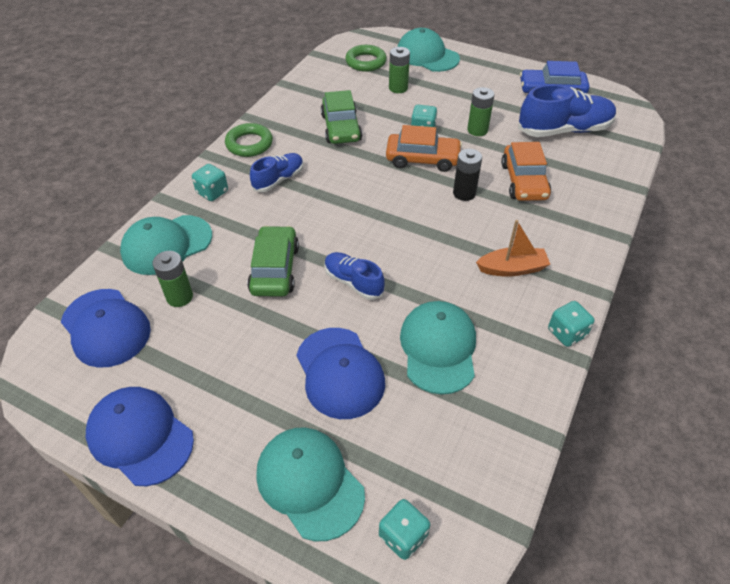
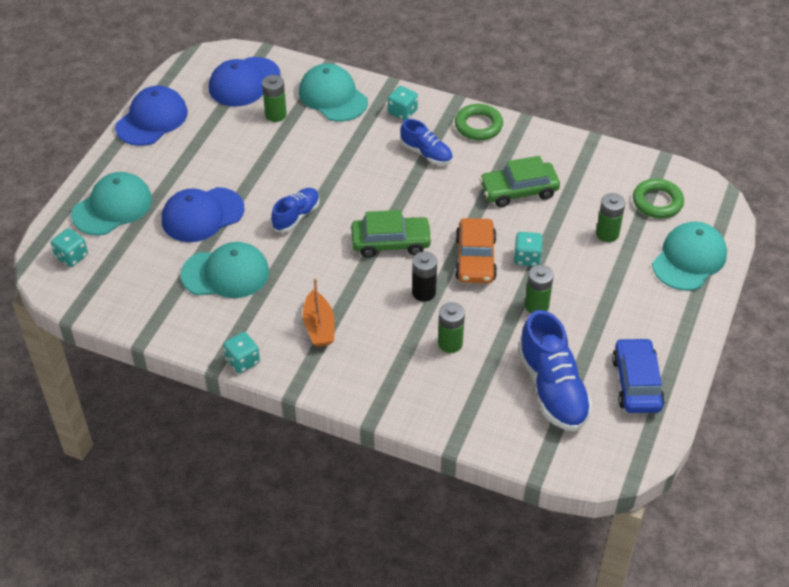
camera: 85 degrees right, 0 degrees up
(275, 269) = (309, 165): green car -> green car (391, 242)
(524, 181) = (450, 343): orange car -> green battery

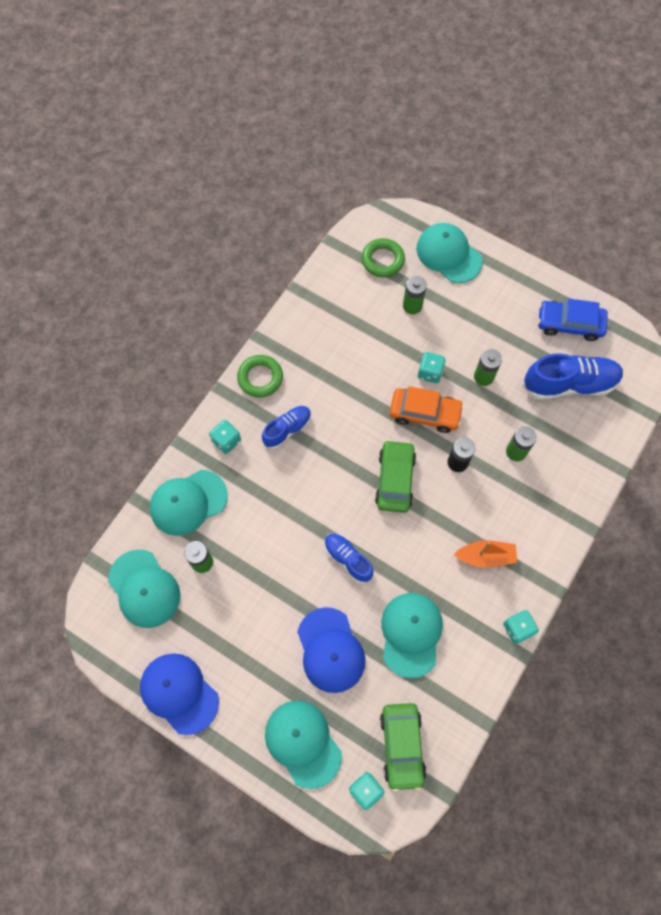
camera: 80 degrees left, 20 degrees up
(244, 82) = (144, 589): blue cap -> turquoise cap
(519, 191) = (350, 362): green car -> green car (402, 746)

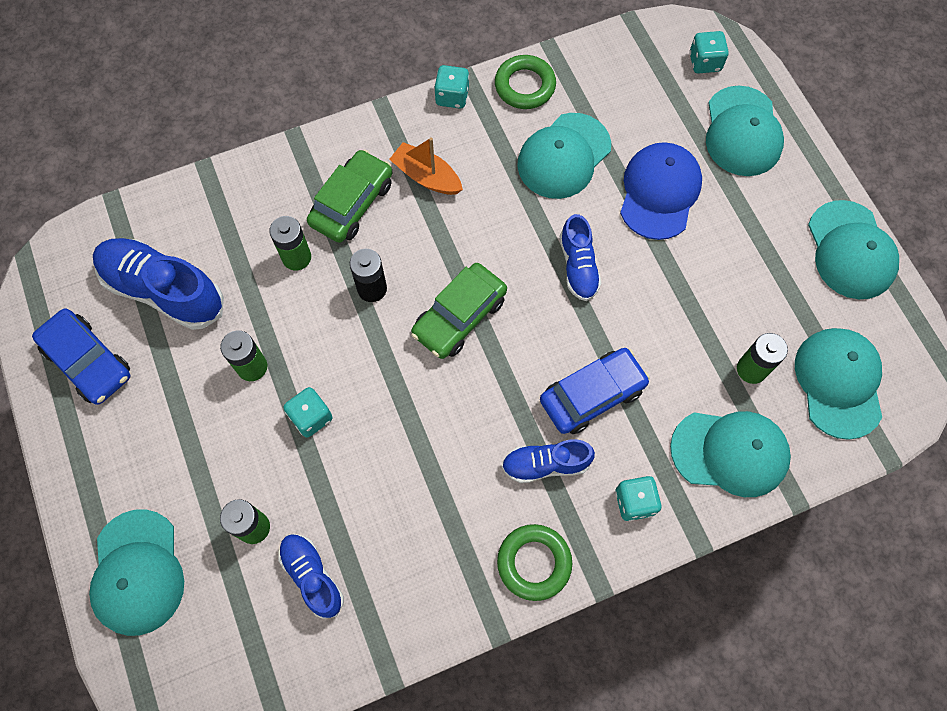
camera: 145 degrees left, 0 degrees up
(179, 693) = (850, 250): blue cap -> turquoise cap
(287, 484) = (592, 395): none -> blue car
(365, 304) = (312, 576): none -> blue shoe
(382, 260) = (233, 631): green ring -> green ring (525, 86)
(402, 746) = (644, 74): green car -> green car (352, 203)
(425, 413) = (361, 370): orange car -> none

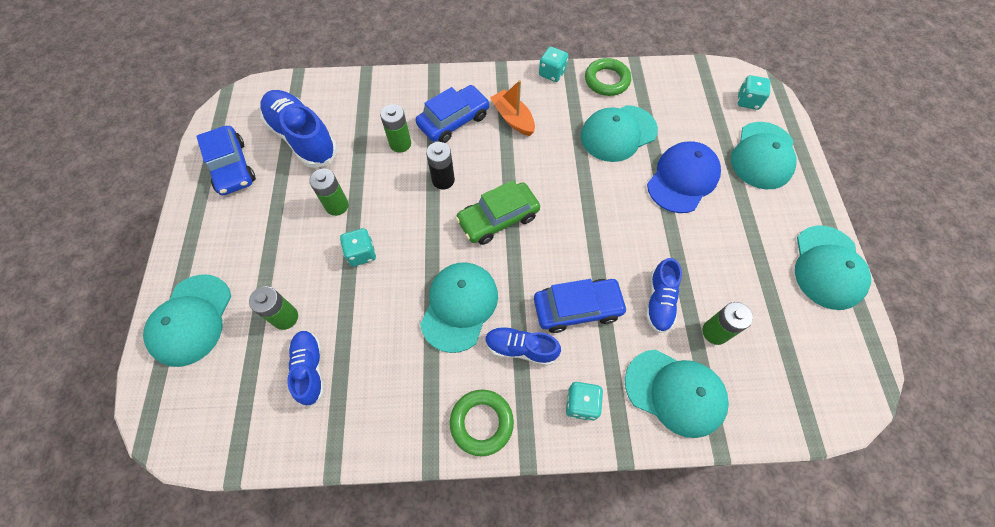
camera: 20 degrees right, 5 degrees down
(352, 203) = (453, 120): green car -> blue car
(578, 266) = (601, 211): blue shoe -> blue shoe (659, 301)
(839, 383) = (787, 368): turquoise cap -> turquoise cap (459, 306)

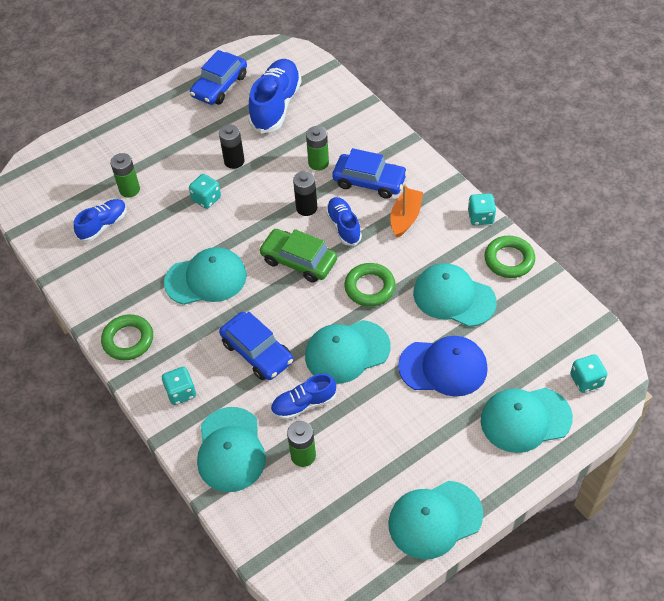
camera: 60 degrees right, 10 degrees down
(191, 320) = (95, 145): turquoise cap -> turquoise cap (347, 352)
(337, 206) = (234, 161): green battery -> black battery
(521, 348) = (199, 333): blue shoe -> blue shoe (343, 226)
(567, 183) = (370, 287): none -> green ring

